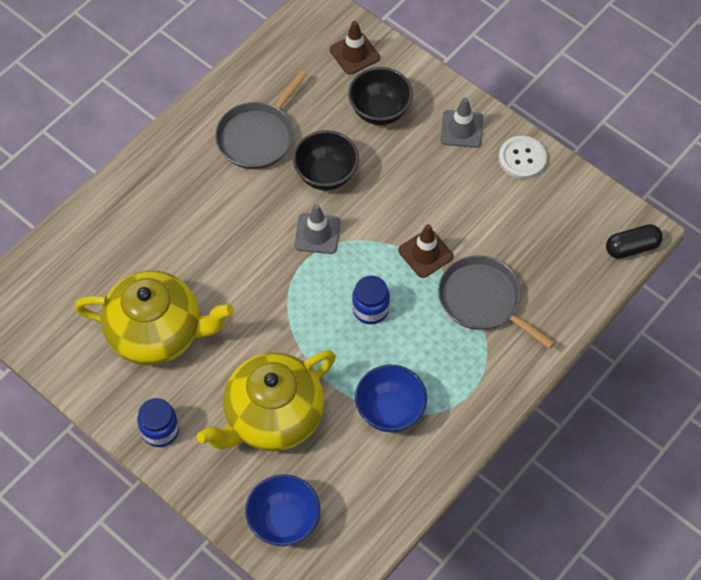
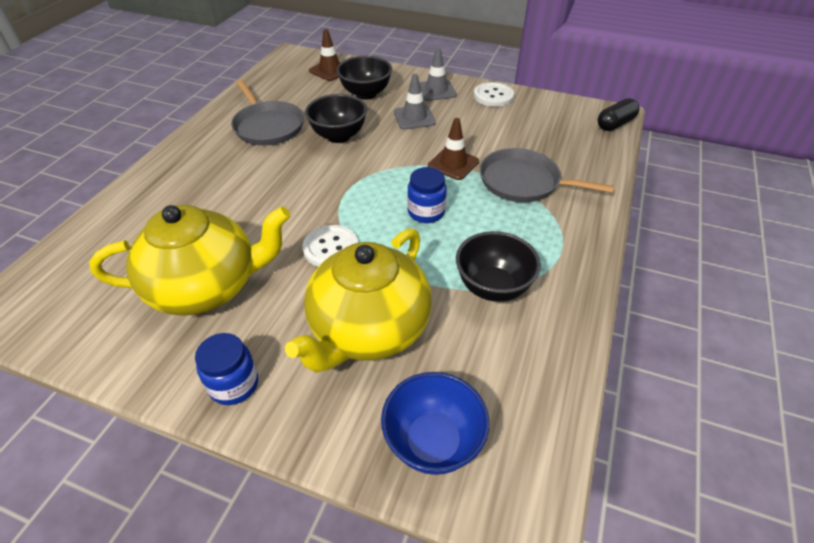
camera: 20 degrees left, 15 degrees down
(258, 136) = (268, 126): grey pan -> grey pan turned 45 degrees counterclockwise
(270, 324) = (331, 248): none -> white button
(317, 234) = (348, 173): grey traffic cone -> grey traffic cone (414, 118)
(390, 411) = (493, 287): blue bowl -> black bowl

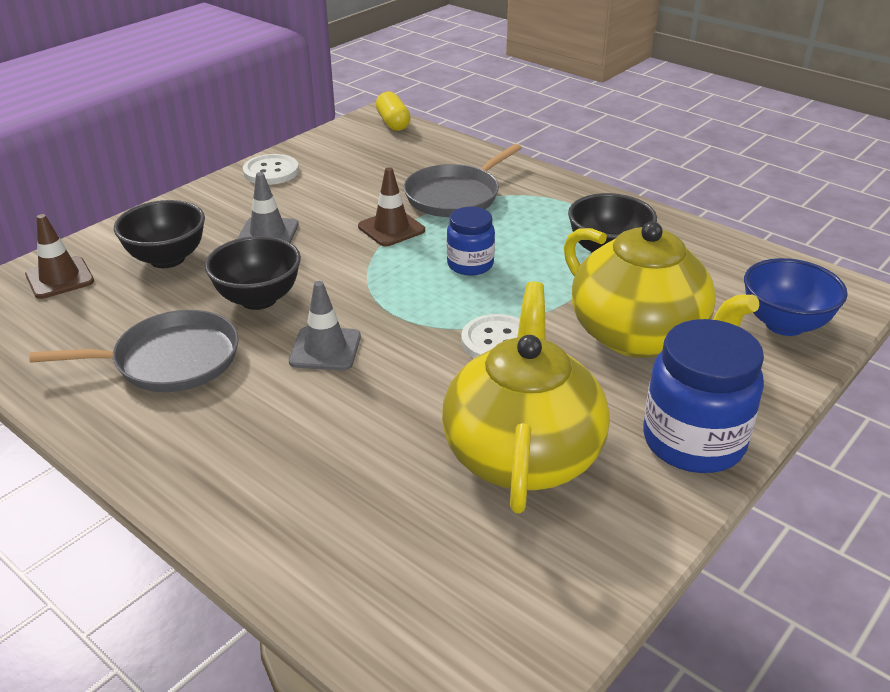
camera: 70 degrees left, 10 degrees down
(234, 384) = (693, 442): blue jar -> blue jar, size x1.70
(436, 90) = (217, 205): grey traffic cone -> grey traffic cone (325, 349)
(615, 124) = (393, 123): black capsule -> yellow capsule

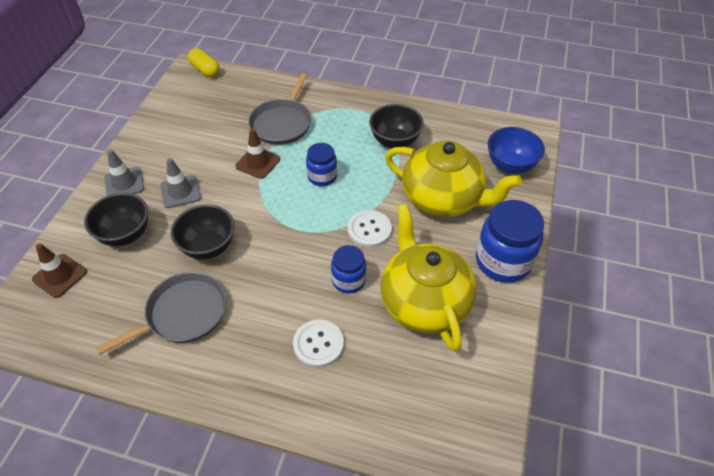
camera: 25 degrees left, 15 degrees up
(271, 172) = (148, 137): white button -> white button (318, 344)
(325, 349) = (274, 270): grey traffic cone -> grey traffic cone (124, 183)
(424, 391) = (348, 280): none -> blue jar

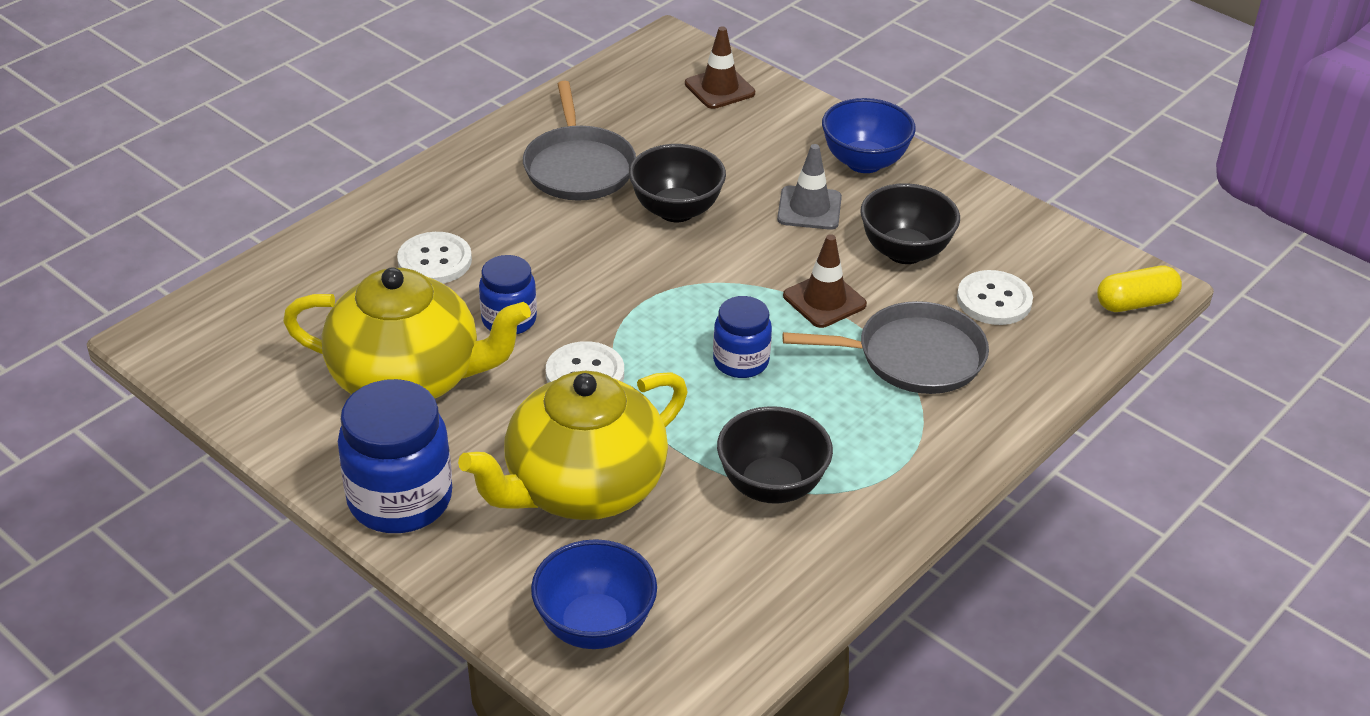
camera: 115 degrees right, 10 degrees down
(124, 183) = (864, 162): grey traffic cone -> blue bowl
(125, 234) = (755, 147): black bowl -> black bowl (905, 252)
(226, 109) = (994, 300): none -> white button
(282, 123) = (913, 356): grey pan -> grey pan turned 135 degrees clockwise

